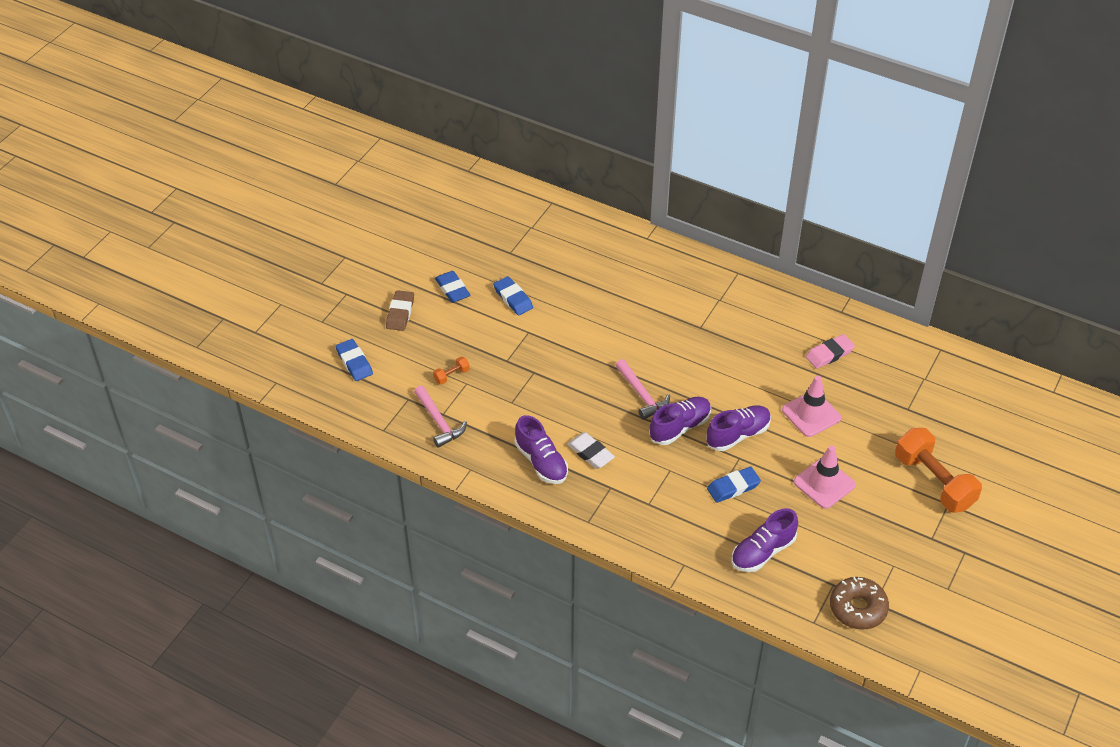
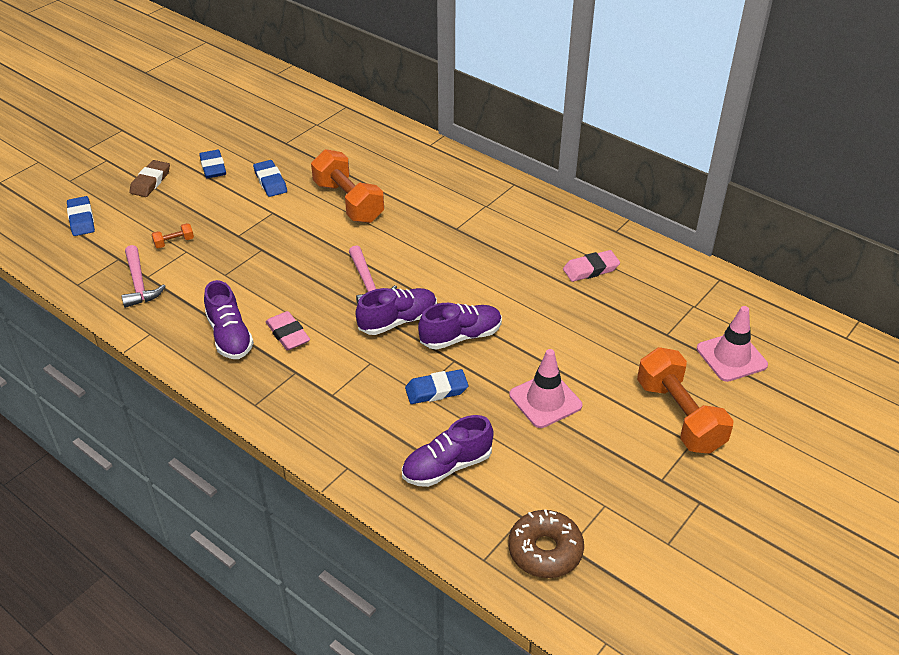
camera: 10 degrees right, 5 degrees down
(590, 453) = (288, 334): white eraser -> pink eraser
(593, 312) = (348, 202): none -> orange dumbbell
(811, 414) = (552, 326): pink traffic cone -> pink traffic cone (731, 357)

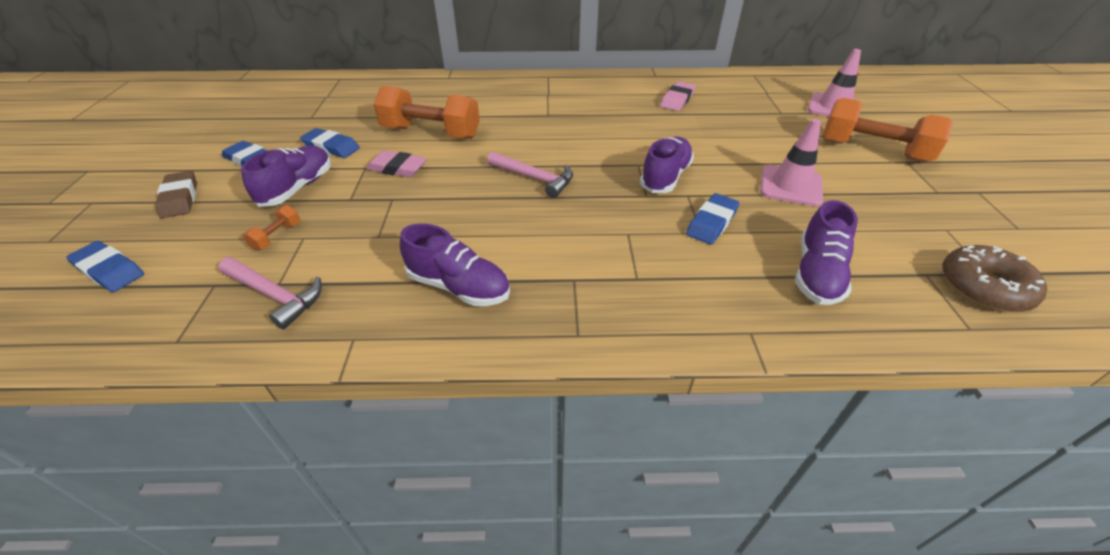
camera: 40 degrees left, 0 degrees up
(288, 334) = (518, 252): pink eraser -> pink eraser (397, 168)
(398, 321) = (601, 191): purple shoe -> purple shoe (298, 188)

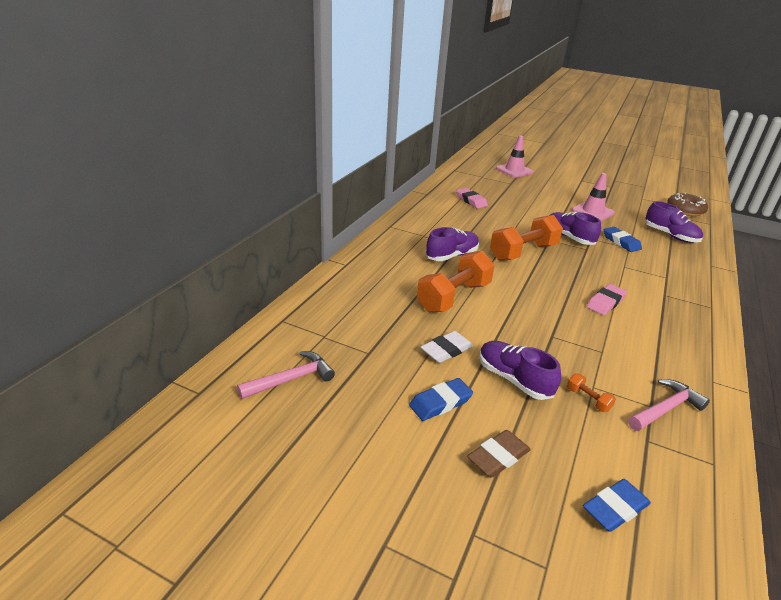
camera: 65 degrees left, 10 degrees down
(180, 198) = (498, 457): brown eraser -> brown eraser turned 45 degrees counterclockwise
(331, 147) = (446, 350): blue eraser -> white eraser
(397, 168) = (506, 324): pink eraser -> pink eraser (605, 302)
(459, 287) = (666, 332): purple shoe -> purple shoe (452, 255)
(535, 178) = (550, 275): pink hammer -> pink hammer (291, 379)
(872, 150) = (567, 182): orange dumbbell -> orange dumbbell (523, 252)

